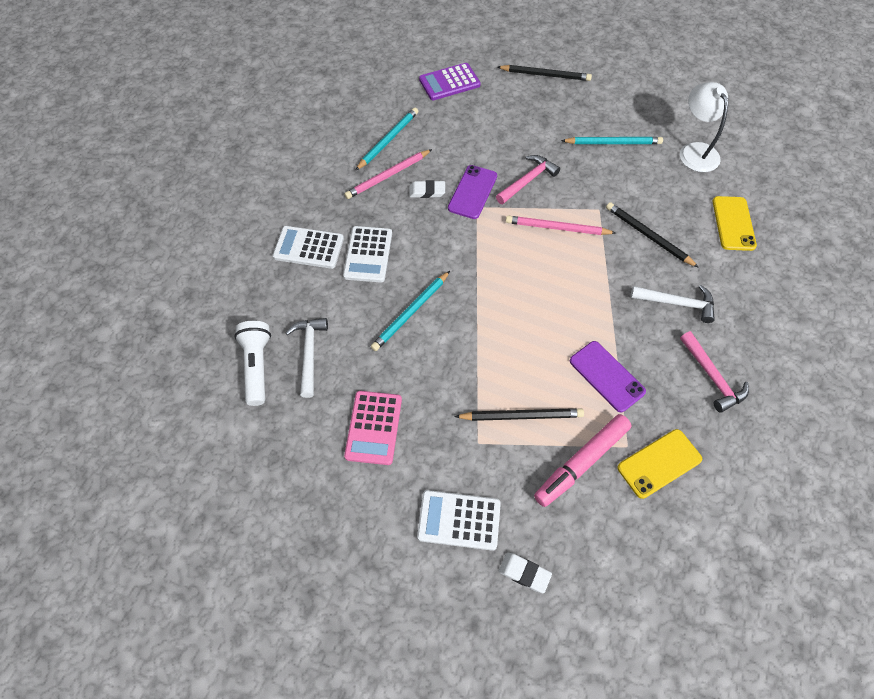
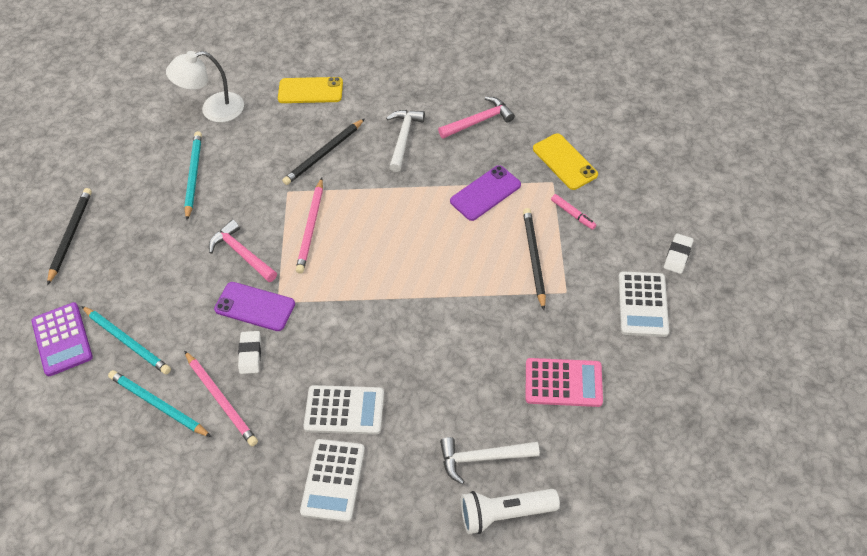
camera: 90 degrees left, 5 degrees down
(411, 312) = (423, 359): turquoise pencil -> turquoise pencil (127, 341)
(581, 462) = (573, 214): pink marker -> pink marker, size x0.49

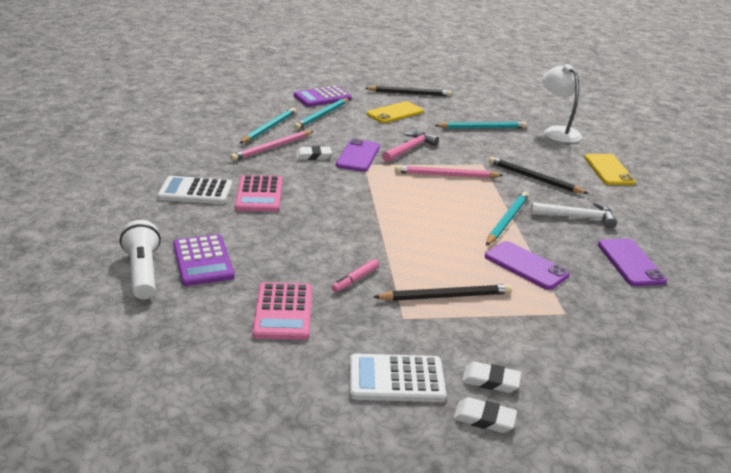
camera: 80 degrees right, 25 degrees down
(344, 410) = (259, 194): white calculator -> pink calculator
(408, 192) = (507, 220): none -> turquoise pencil
(479, 121) = (630, 262): pink hammer -> purple phone
(483, 457) = (203, 261): white hammer -> purple calculator
(565, 162) = (603, 324): yellow phone -> yellow phone (395, 113)
(573, 214) = (520, 327): pink marker -> pink marker (355, 279)
(638, 245) = (490, 381): none -> white eraser

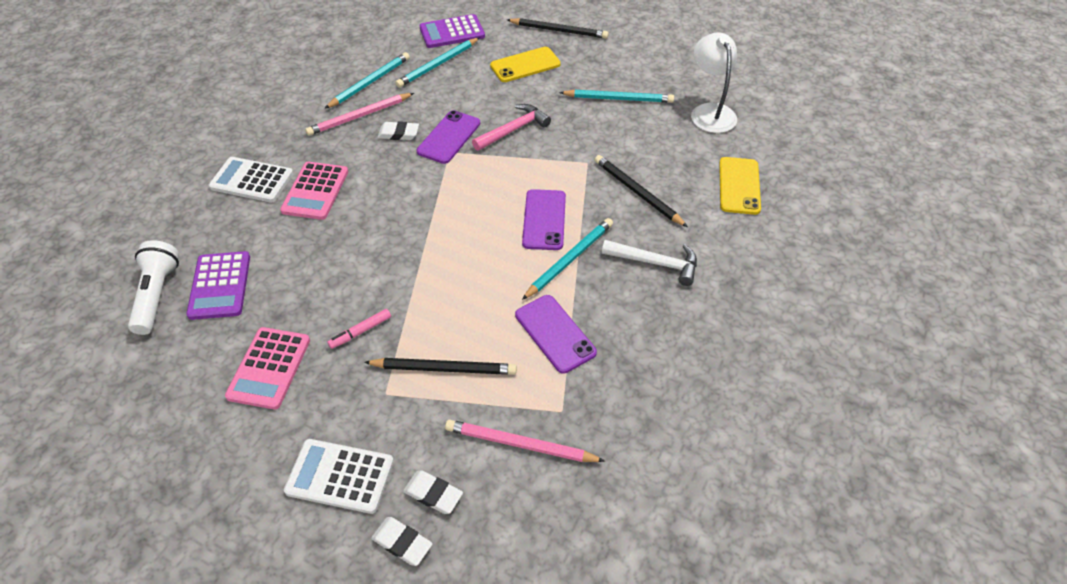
camera: 15 degrees right, 20 degrees up
(446, 175) = (535, 178): pink pencil -> pink pencil (520, 444)
(630, 262) = (680, 343): purple phone -> purple phone (544, 220)

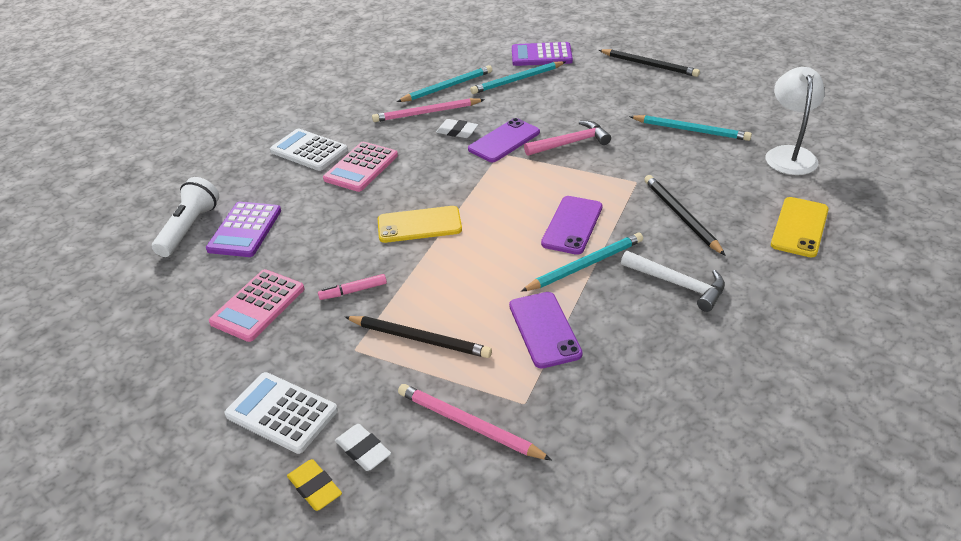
camera: 20 degrees right, 10 degrees down
(402, 543) = (315, 488): white eraser -> yellow eraser
(525, 65) = (603, 90): yellow phone -> yellow phone (419, 225)

